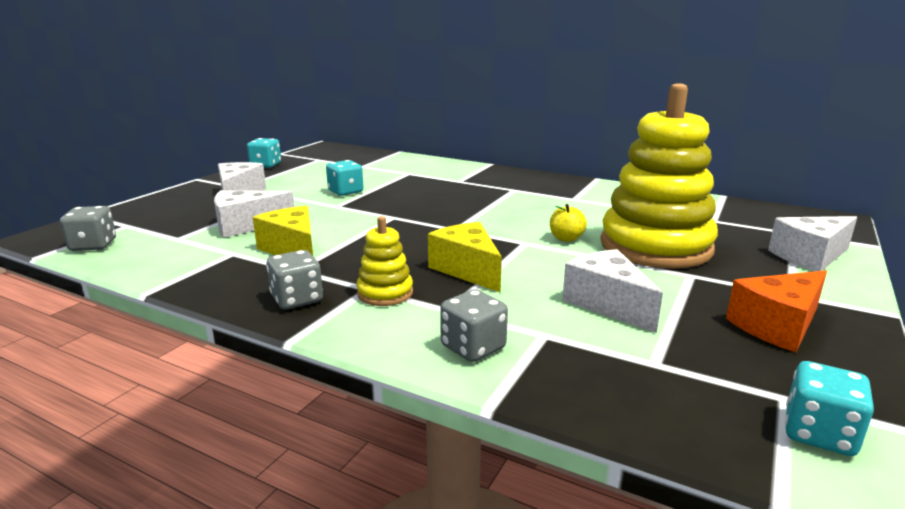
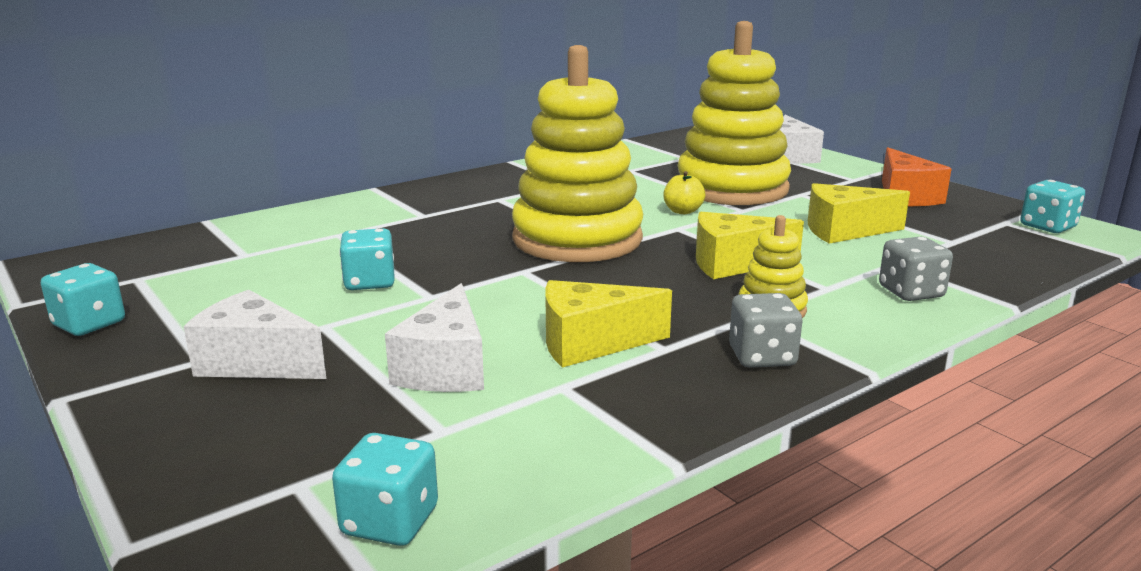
camera: 65 degrees left, 0 degrees up
(93, 245) = (390, 521): grey dice -> turquoise dice
(462, 219) = (577, 239): none -> yellow stacking toy
(607, 303) = (844, 231): white cheese -> yellow cheese

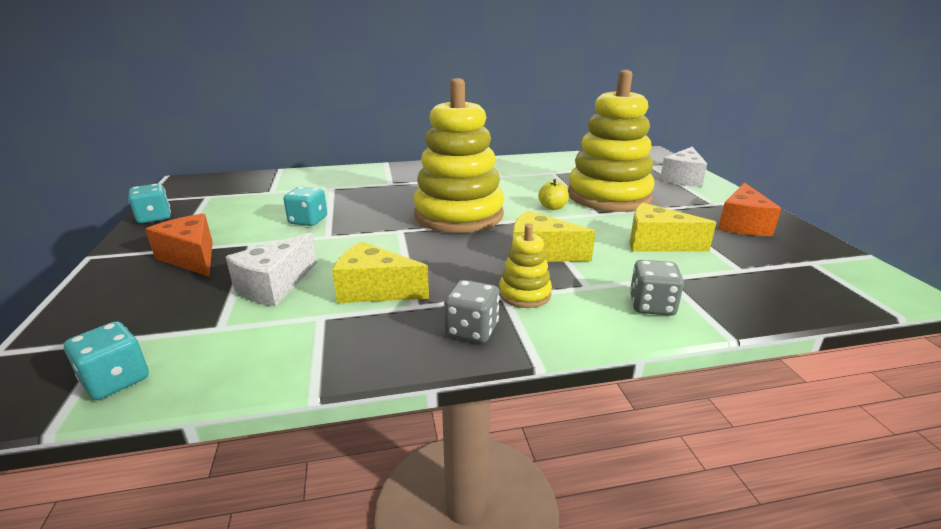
camera: 25 degrees right, 5 degrees up
(256, 362) = (191, 257): white cheese -> orange cheese
(1047, 227) = (850, 274): turquoise dice -> none

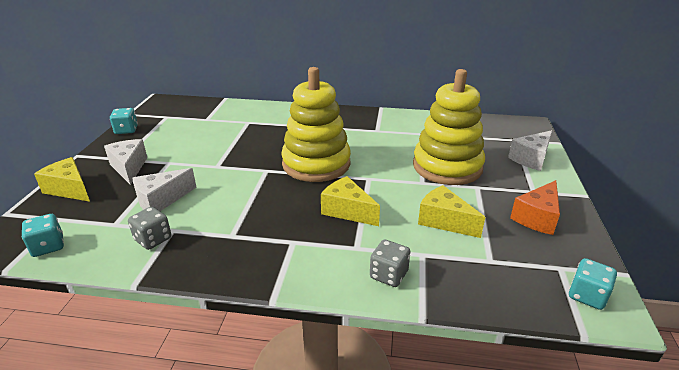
camera: 20 degrees right, 5 degrees up
(191, 257) = (129, 167): orange cheese -> white cheese
(308, 220) = (213, 150): turquoise dice -> turquoise dice (587, 295)
(374, 290) = (216, 217): yellow cheese -> yellow cheese (69, 189)
(472, 330) = (252, 263): grey dice -> grey dice (153, 239)
(524, 294) = (307, 243): yellow stacking toy -> none
(552, 207) = (392, 170): yellow apple -> none

